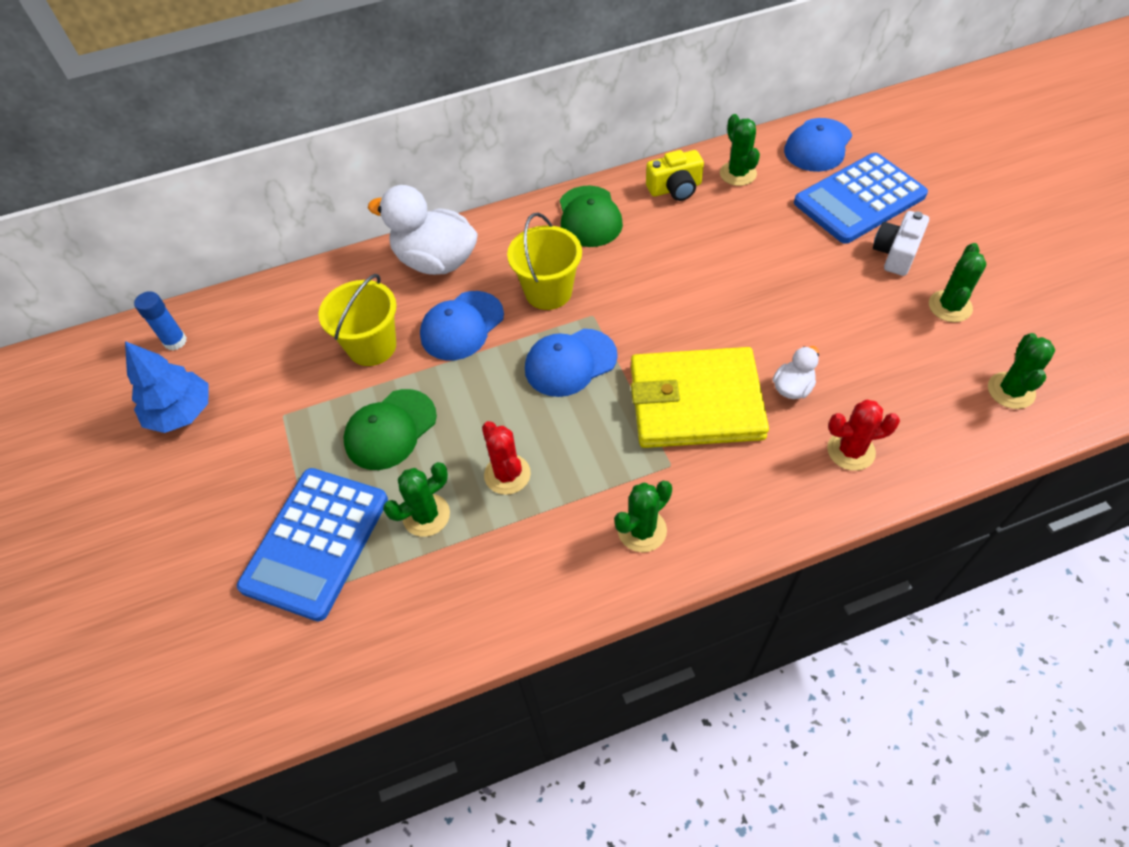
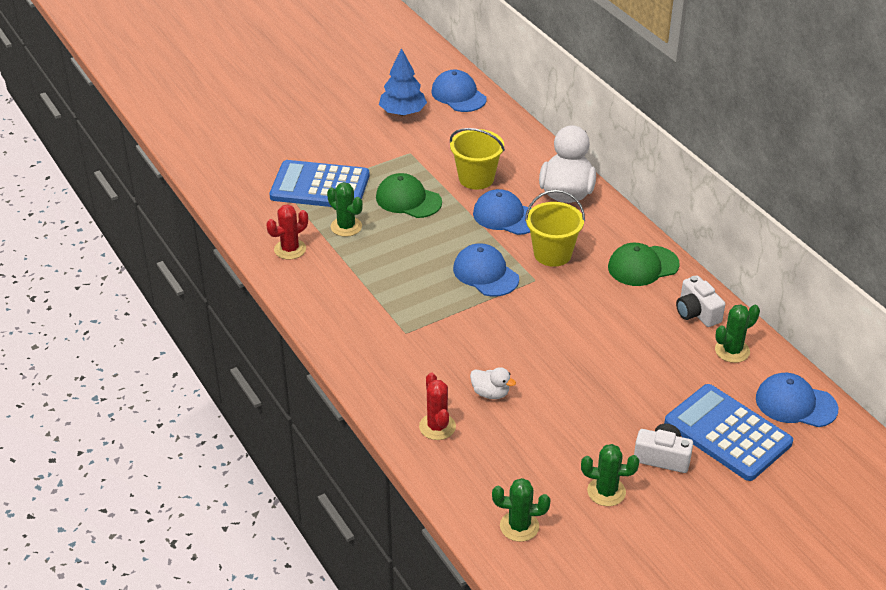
camera: 75 degrees right, 15 degrees down
(175, 341) = (458, 95): blue glue stick -> blue cap
(507, 474) = (383, 257): red cactus -> red cactus (290, 249)
(642, 530) = (351, 323): green cactus -> none
(675, 188) = (697, 313): yellow camera -> white camera
(696, 402) = (464, 341): yellow wallet -> none

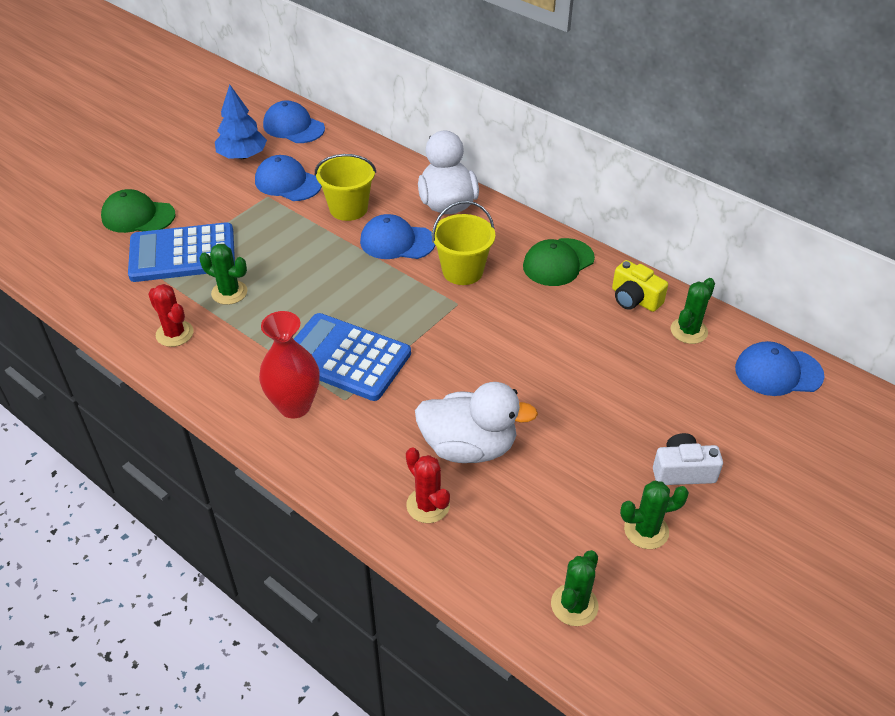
camera: 20 degrees left, 5 degrees up
(290, 249) = (174, 334): red cactus -> red cactus turned 75 degrees counterclockwise
(363, 327) = (294, 406): none -> red vase
(408, 200) = (286, 247): green cap -> green cap (138, 216)
(485, 274) = (403, 309): blue cap -> blue cap (288, 182)
(490, 393) = (469, 447): white duck -> white duck, size x2.09
(519, 526) = (574, 605): green cactus -> green cactus turned 45 degrees counterclockwise
(697, 313) = (634, 299): white camera -> yellow camera
(727, 433) = (732, 423): blue calculator -> blue calculator (346, 357)

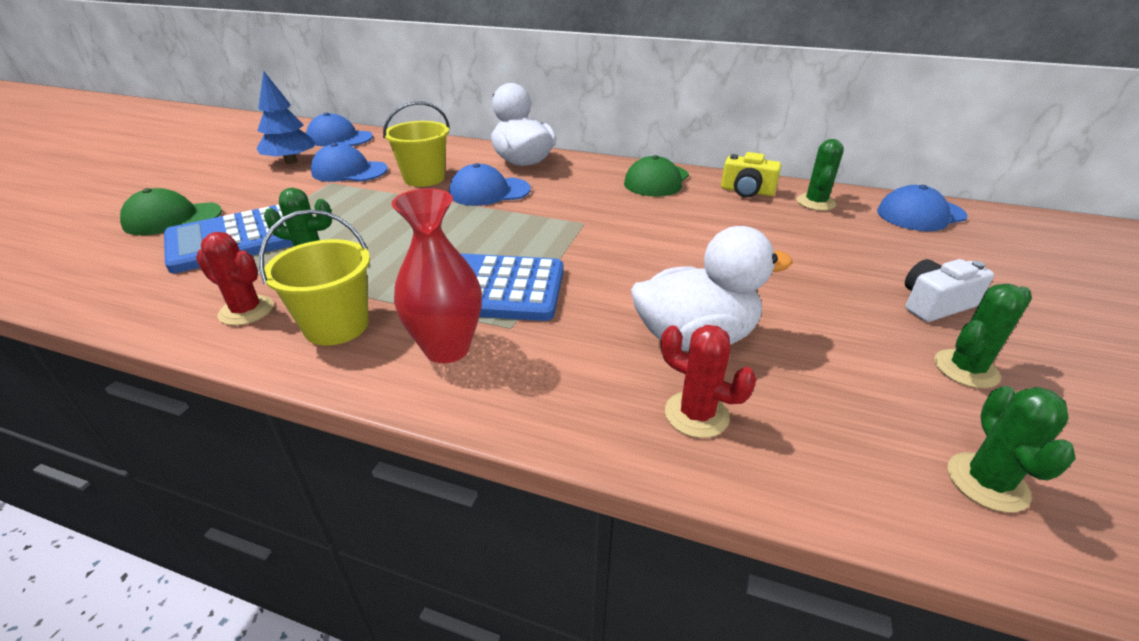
camera: 20 degrees left, 10 degrees down
(462, 271) = (571, 200): yellow bucket -> yellow bucket (336, 326)

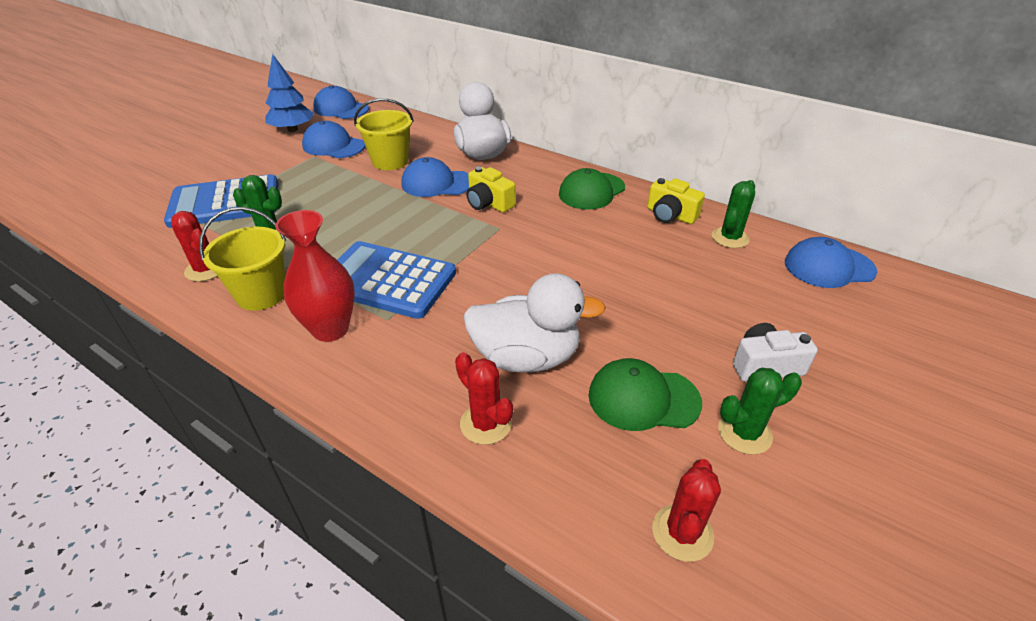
camera: 15 degrees right, 5 degrees up
(173, 219) = (185, 176): green cap -> green cap (643, 398)
(557, 203) = (488, 203): none -> yellow camera
(987, 482) = (682, 533): green cactus -> red cactus

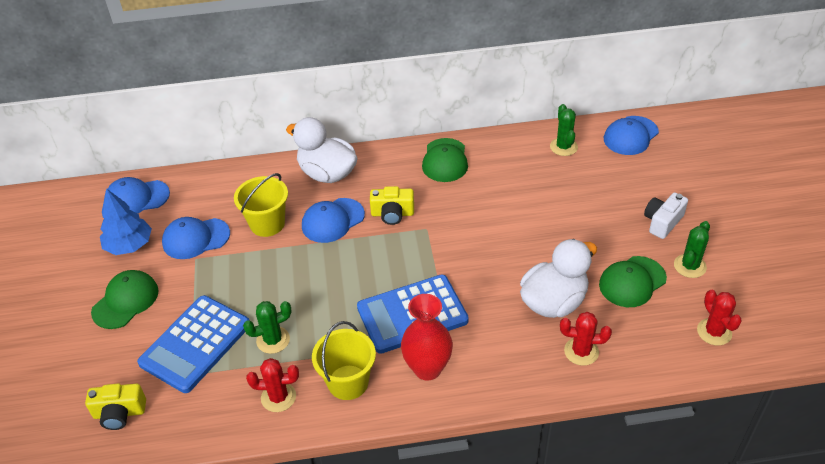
camera: 40 degrees left, 5 degrees up
(236, 156) = (125, 301): none -> green cap
(670, 215) = (513, 150): yellow camera -> yellow camera (119, 413)

